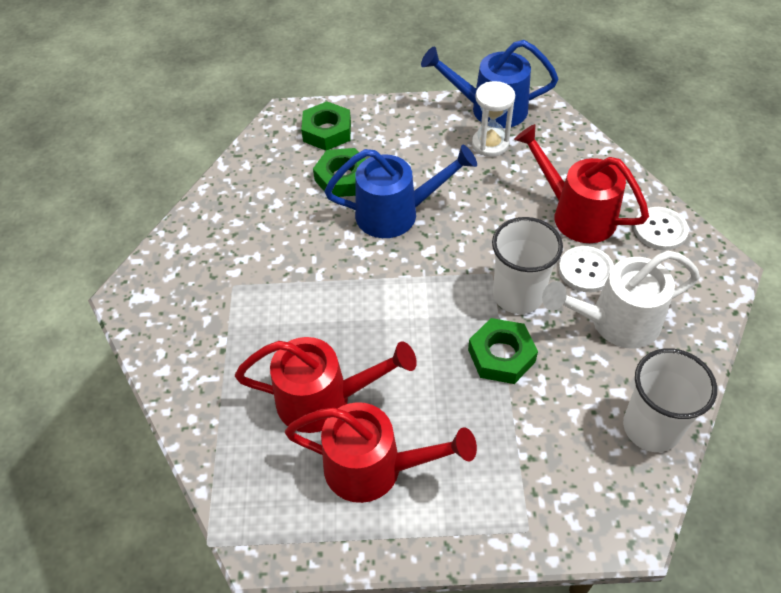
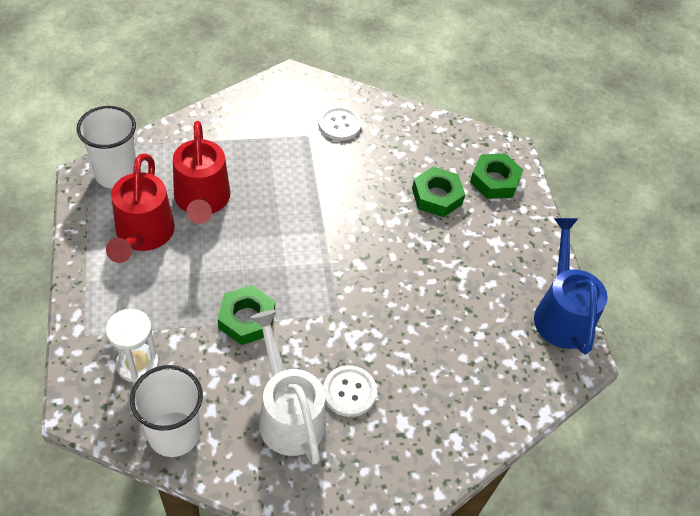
camera: 75 degrees right, 0 degrees up
(397, 213) = (400, 238): blue watering can -> none
(490, 144) = (507, 312): white hourglass -> white hourglass (137, 364)
(518, 295) = (314, 333): white cup -> white cup (116, 174)
(575, 214) = (423, 387): red watering can -> none
(660, 230) = (412, 467): white button -> white button (339, 125)

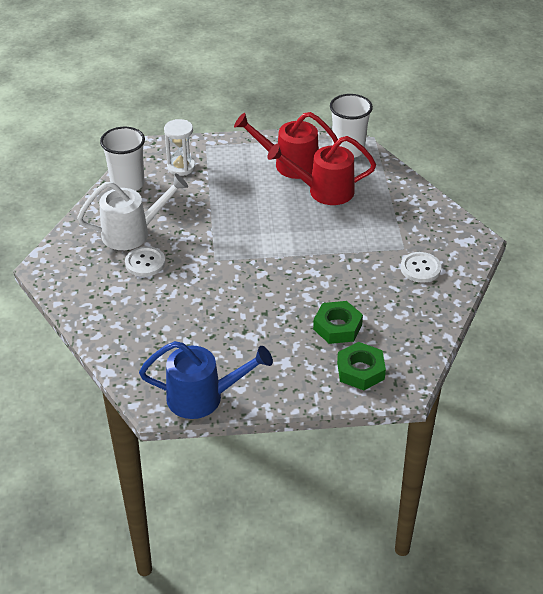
camera: 100 degrees right, 10 degrees down
(247, 319) = (212, 214): green nut -> none

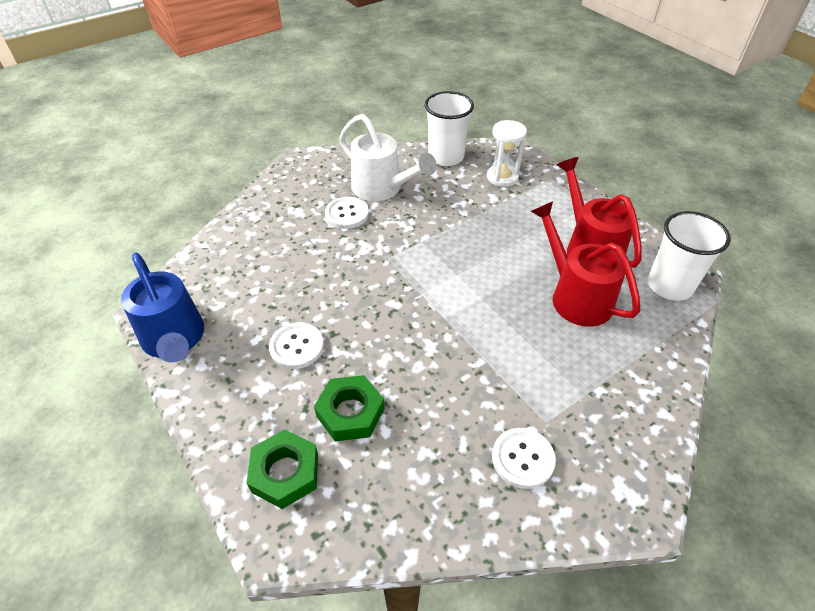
camera: 60 degrees right, 5 degrees up
(262, 334) = (296, 346): none -> white button

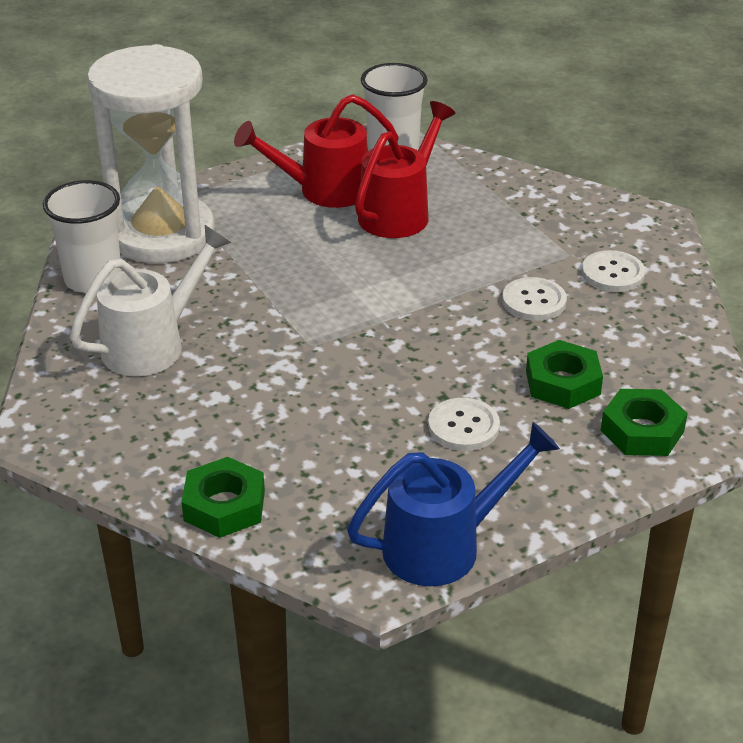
camera: 85 degrees left, 10 degrees down
(231, 235) = (224, 505): none -> green nut
(347, 214) = (204, 381): white button -> white button (534, 301)
(502, 177) = (162, 235): white hourglass -> white hourglass, size x2.24
(575, 295) = (400, 212): red watering can -> red watering can turned 150 degrees clockwise

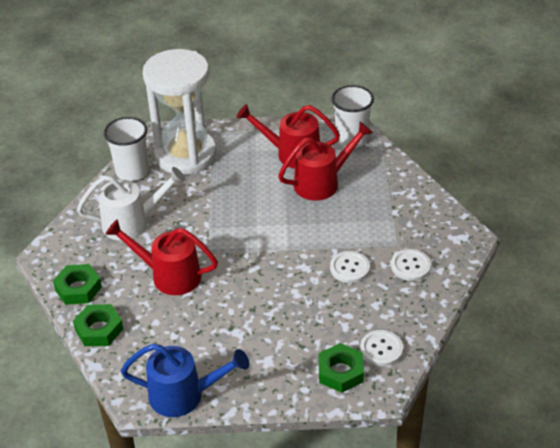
camera: 30 degrees right, 5 degrees up
(274, 395) = (169, 275): none -> red watering can
(463, 426) = (248, 331): white button -> white button (381, 349)
(562, 382) = (322, 325): green nut -> green nut (78, 288)

